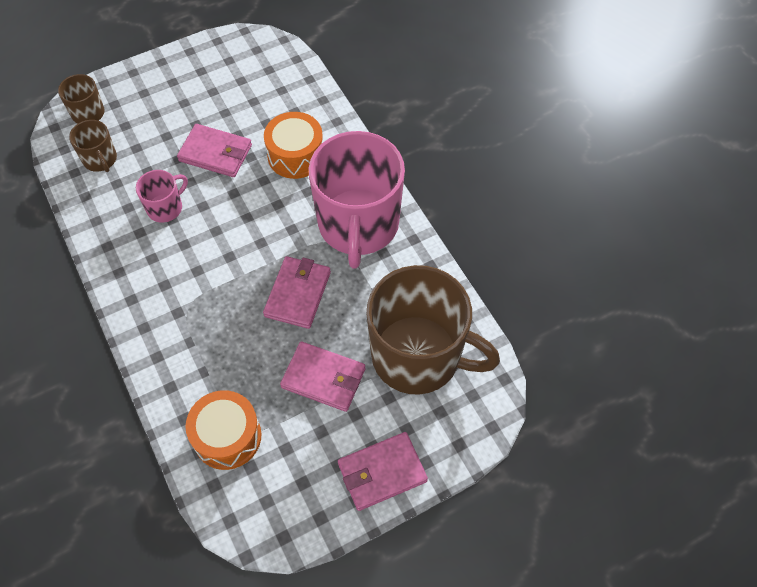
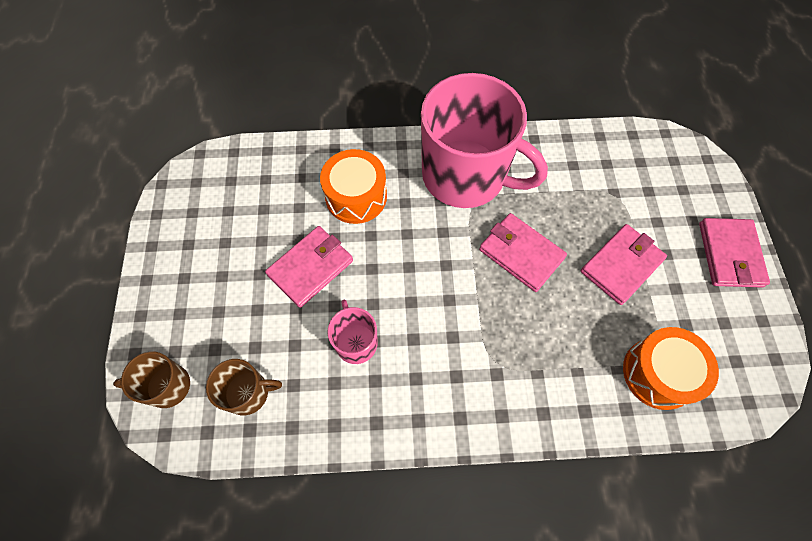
camera: 65 degrees left, 5 degrees up
(418, 356) = (623, 183): brown mug -> none

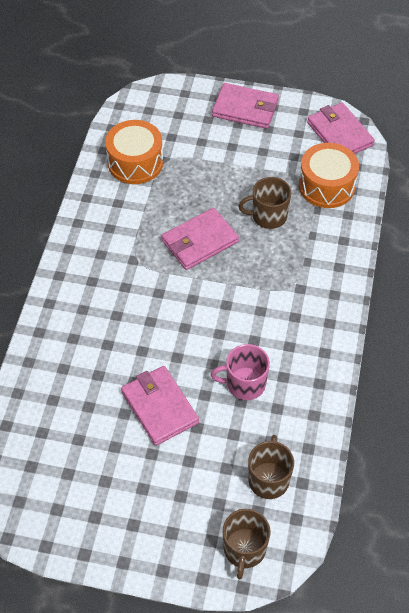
camera: 75 degrees left, 10 degrees down
(356, 196) = (94, 354): orange drum -> orange drum (135, 162)
(465, 175) = (106, 260): pink mug -> none
(584, 316) = (268, 216): none -> brown mug
(621, 265) = (232, 178): pink wallet -> pink wallet (339, 134)

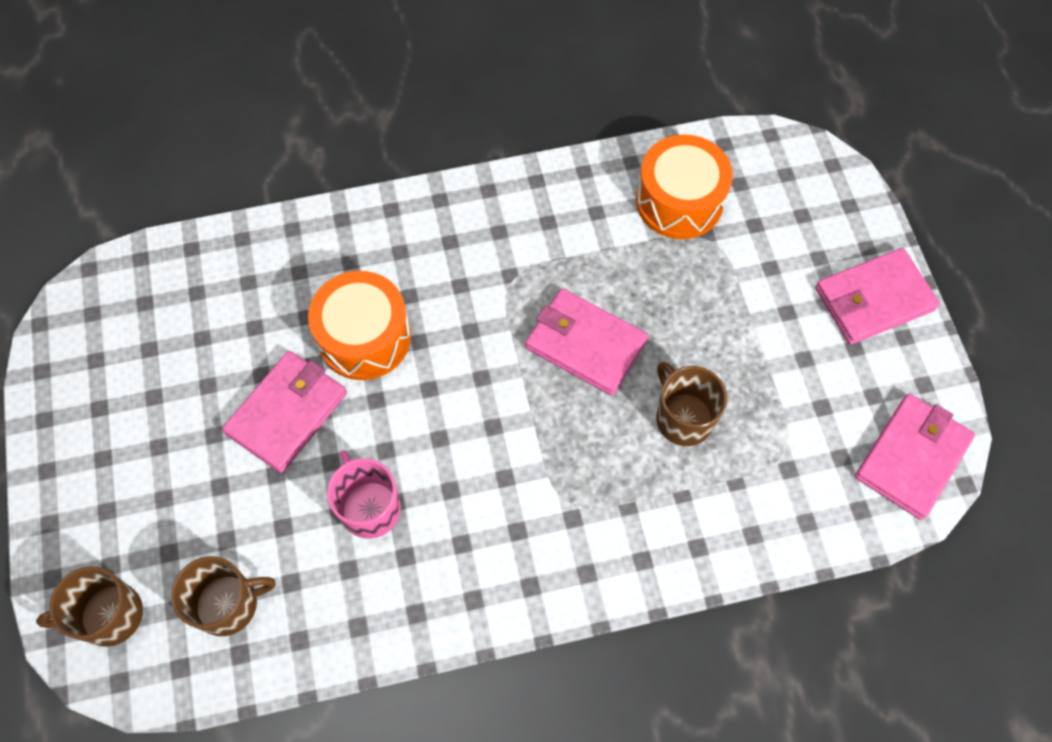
camera: 65 degrees right, 10 degrees up
(245, 109) = (873, 299): pink wallet -> pink wallet turned 75 degrees clockwise
(326, 186) = (791, 479): orange drum -> orange drum (364, 337)

